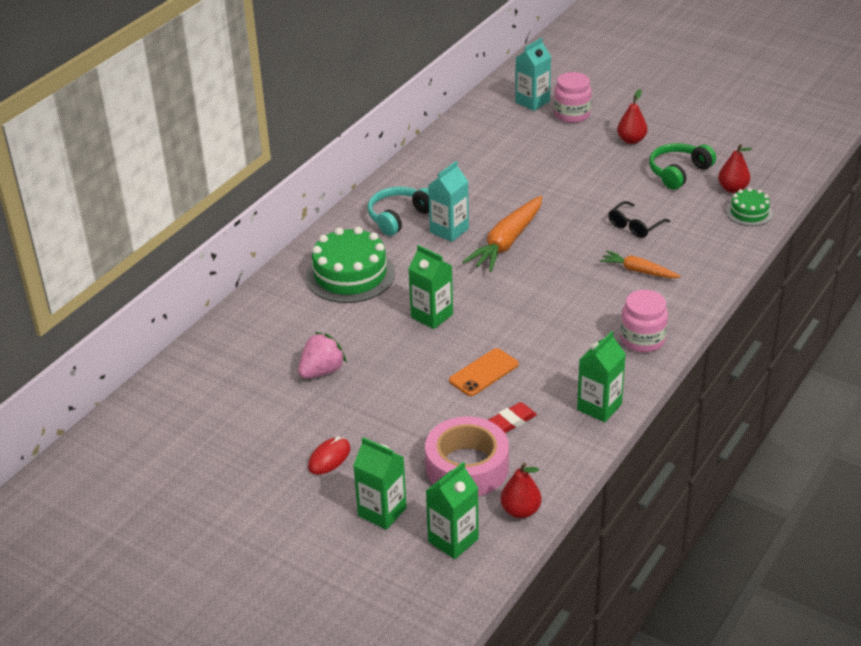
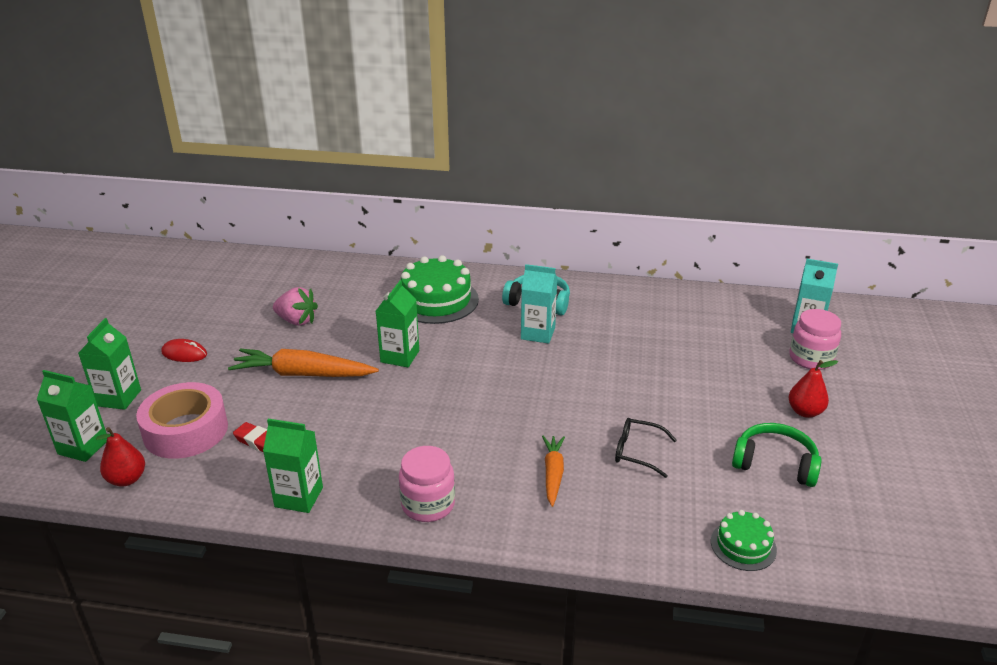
camera: 65 degrees right, 5 degrees down
(483, 372) = (327, 407): orange phone -> none
(507, 242) = (543, 371): orange carrot -> orange carrot (303, 374)
(732, 189) = (783, 519): red pear -> none

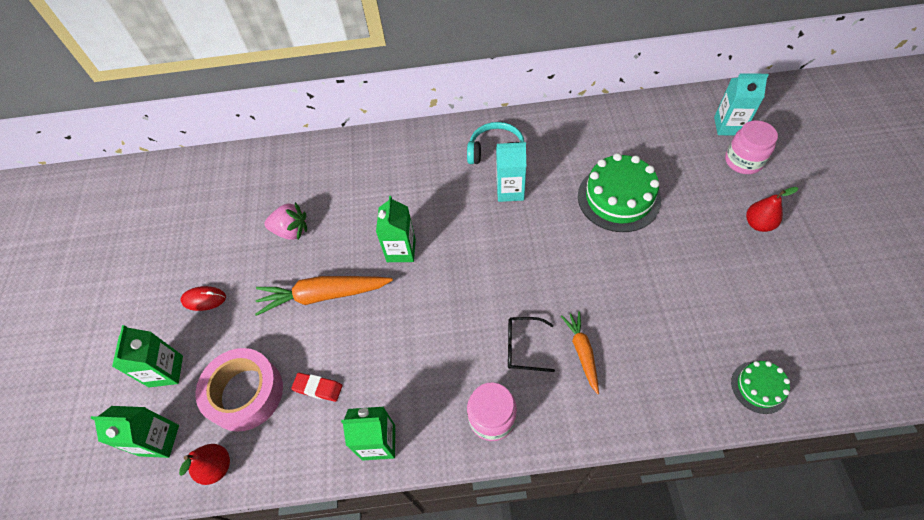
camera: 10 degrees left, 25 degrees up
(436, 300) = (406, 172): green cake -> green cake (618, 198)
(637, 452) = (641, 307): black glasses -> black glasses (523, 347)
(775, 463) = (754, 289): green headphones -> none

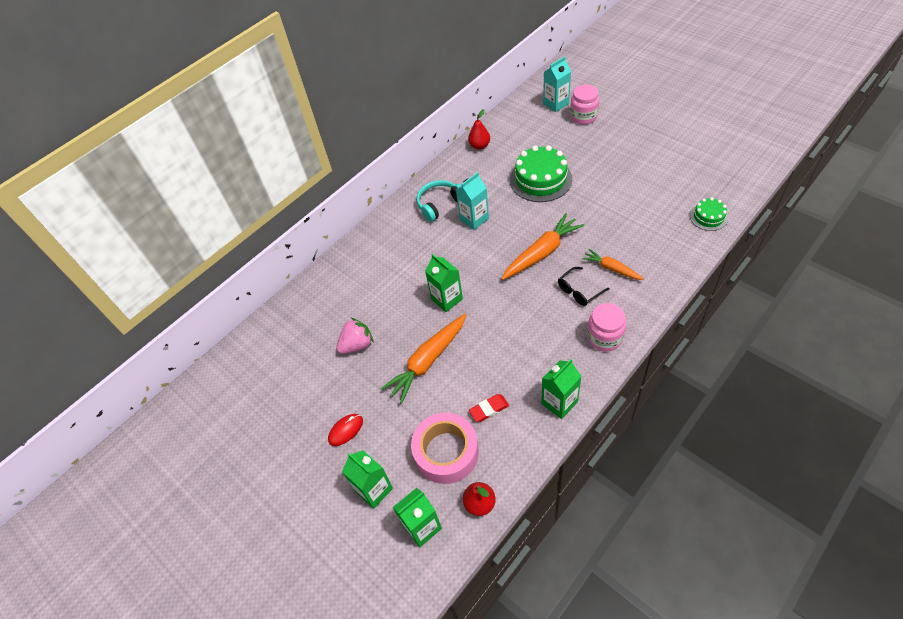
camera: 40 degrees left, 5 degrees down
(533, 276) = (542, 253): none -> orange carrot
(758, 224) = (625, 142): red pear -> red pear (479, 146)

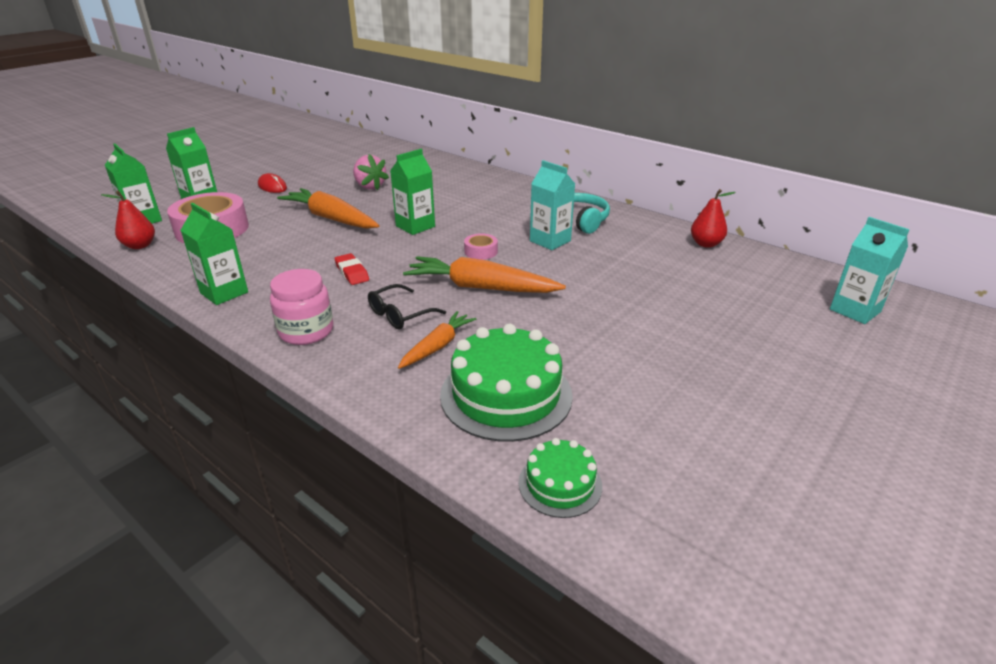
camera: 80 degrees right, 20 degrees down
(489, 409) = (246, 250): red eraser -> red eraser (352, 272)
(490, 256) = (481, 251): none -> pink tape
(540, 179) = (641, 290): green cake -> green cake (506, 395)
(542, 253) = (481, 287): orange carrot -> orange carrot turned 150 degrees clockwise
(579, 291) = (400, 314): black glasses -> black glasses turned 90 degrees counterclockwise
(583, 117) = (833, 339): pink jar -> none

